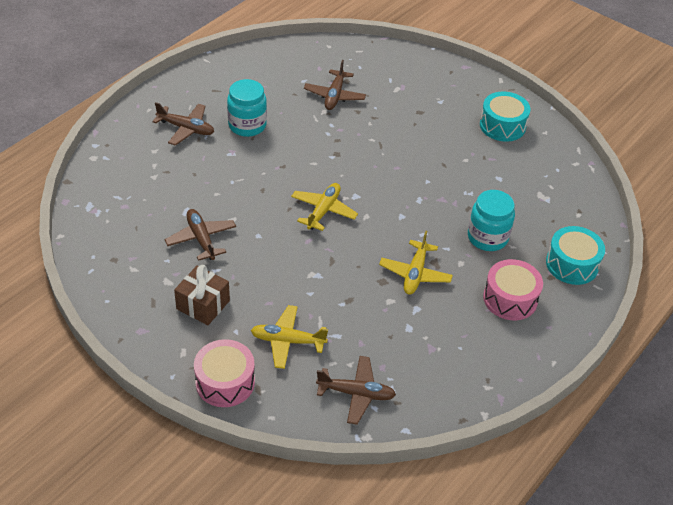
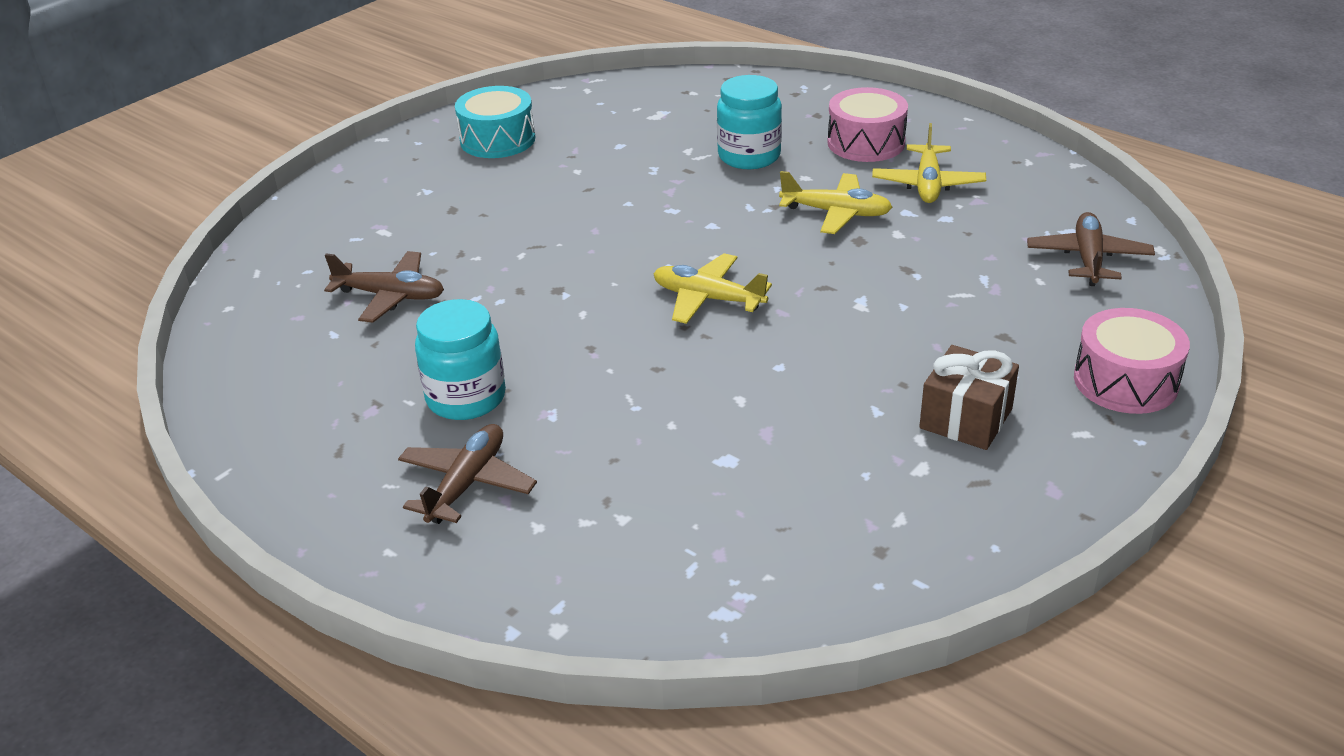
camera: 85 degrees left, 10 degrees down
(201, 239) = (800, 434): brown plane -> none
(287, 341) = (1013, 323): yellow plane -> yellow plane (927, 184)
(572, 264) = (790, 100): turquoise drum -> none

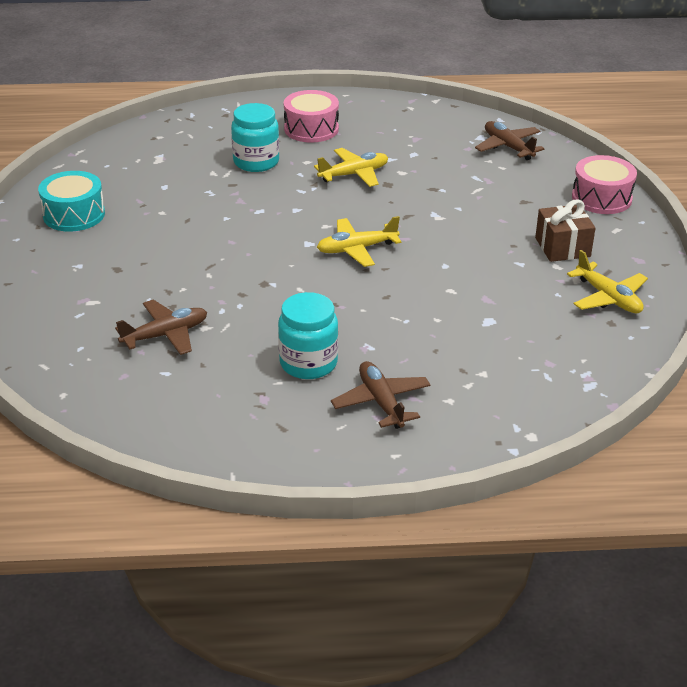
camera: 45 degrees left, 0 degrees up
(927, 184) = (378, 139): yellow plane -> yellow plane (608, 298)

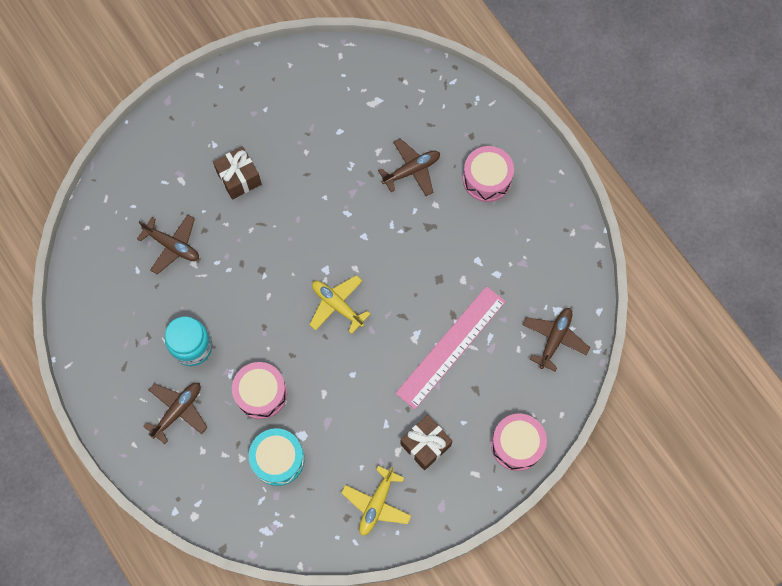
camera: 60 degrees right, 35 degrees up
(74, 215) = (268, 100): turquoise drum -> turquoise drum (278, 459)
(139, 262) = (239, 178): none -> brown gift
(256, 162) = (411, 170): turquoise jar -> brown plane
(354, 174) = (437, 248): yellow plane -> none
(413, 332) = (261, 393): none -> pink drum
(467, 200) = (451, 347): none -> pink ruler

